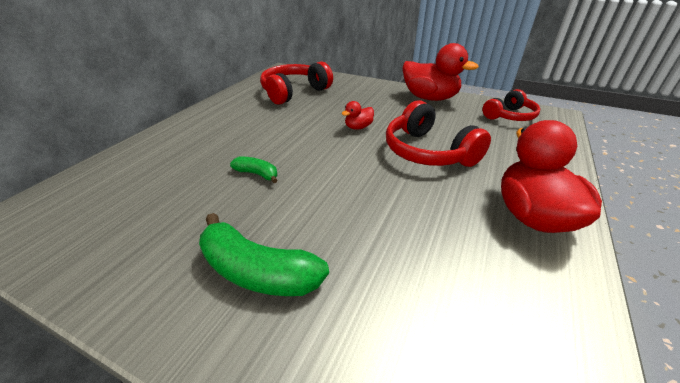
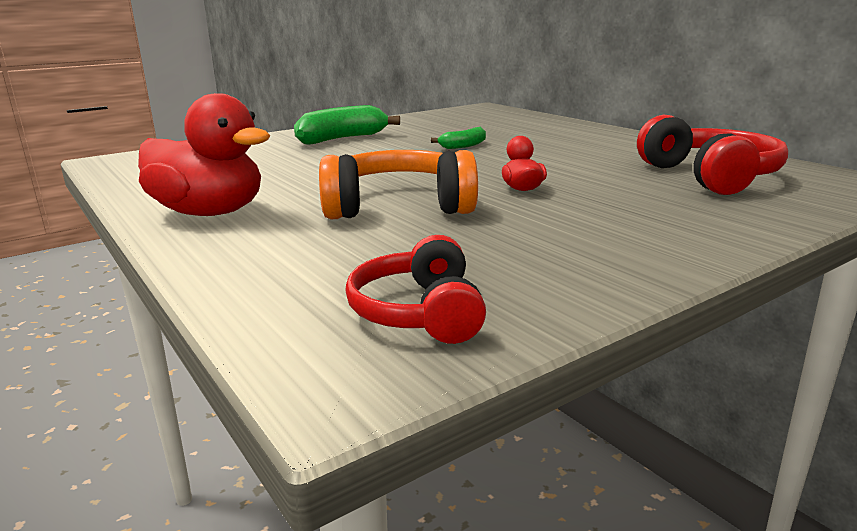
camera: 120 degrees right, 15 degrees down
(428, 152) = (398, 206): red headphones -> orange headphones
(429, 98) = (608, 264): red duck -> none

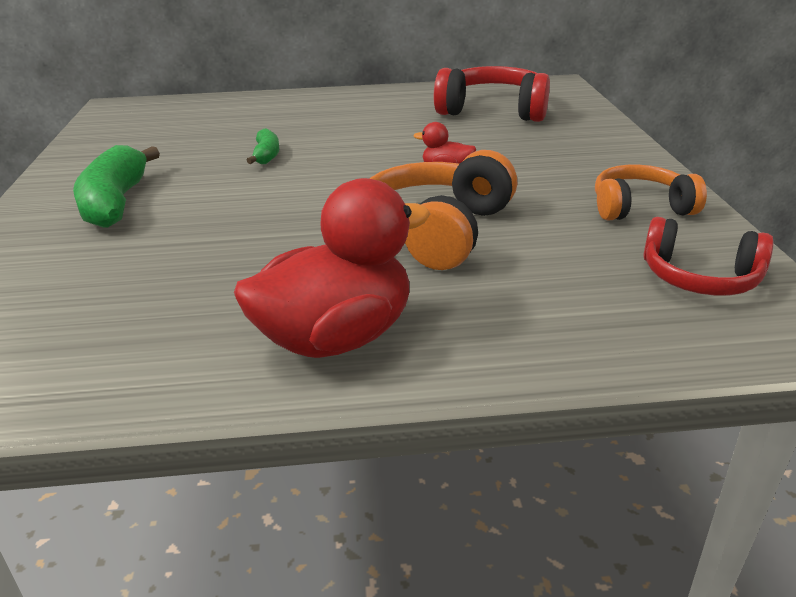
camera: 60 degrees left, 10 degrees up
(563, 266) = (640, 208): none -> orange headphones

